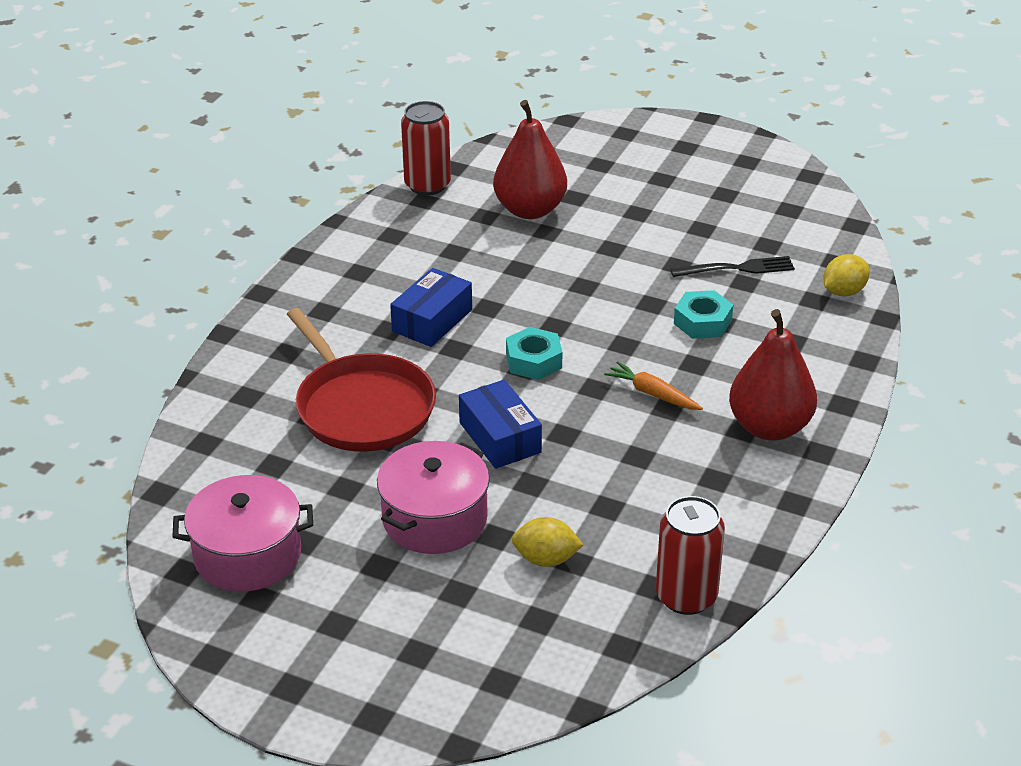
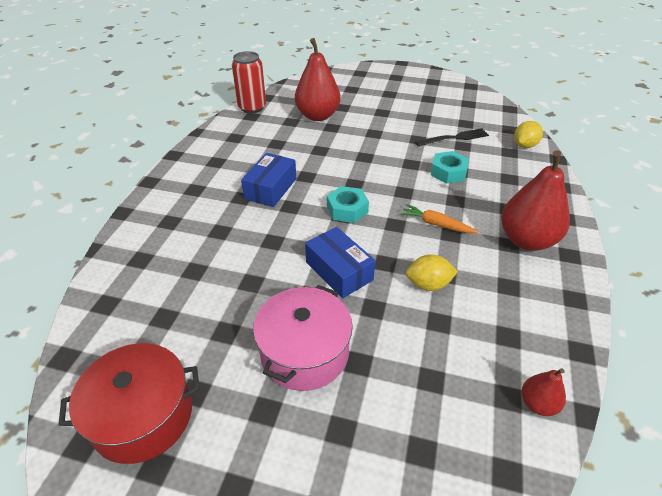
camera: 10 degrees left, 5 degrees up
(247, 554) = (143, 415): pink pot -> red pot
(362, 407) = (230, 258): red pan -> none
(546, 559) = (407, 381): yellow lemon -> yellow lemon (428, 284)
(686, 597) = (537, 404): red can -> red pear

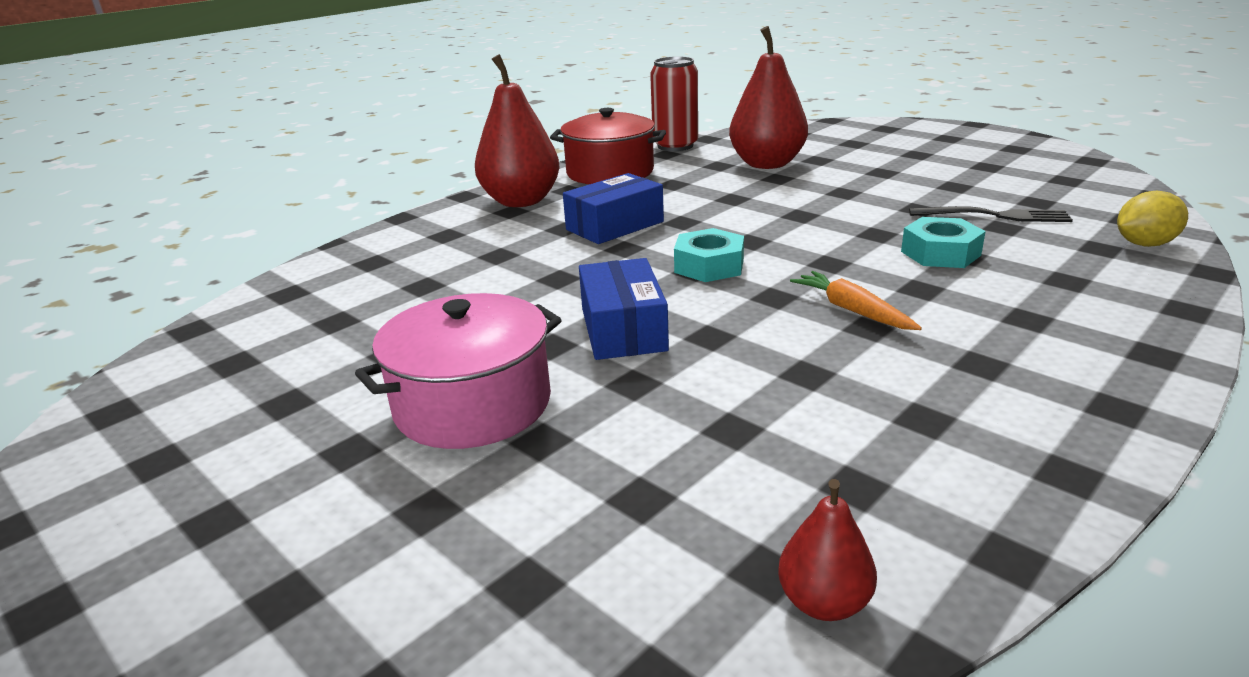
camera: 30 degrees right, 15 degrees down
(143, 415) = (204, 406): red pot -> red pot (610, 172)
(428, 284) = (761, 378): yellow lemon -> none
(526, 240) = (1027, 366): red pear -> red pear (521, 201)

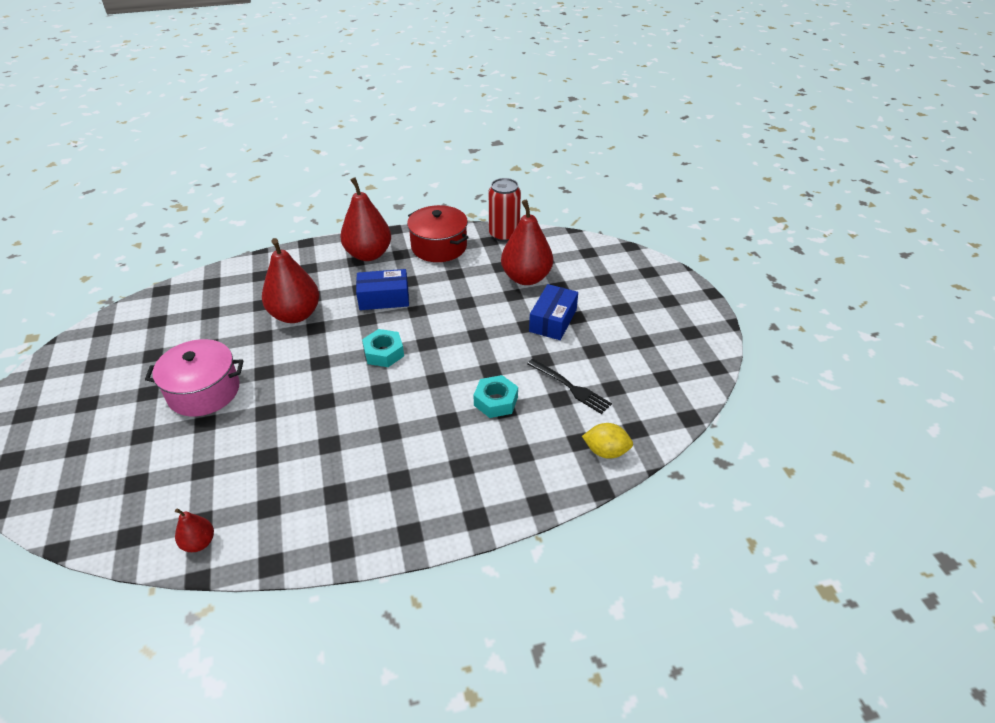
camera: 30 degrees right, 15 degrees up
(502, 277) = (295, 315): none -> red pear
(623, 329) = (299, 377): blue box -> blue box (553, 320)
(852, 310) = (398, 418): orange carrot -> none

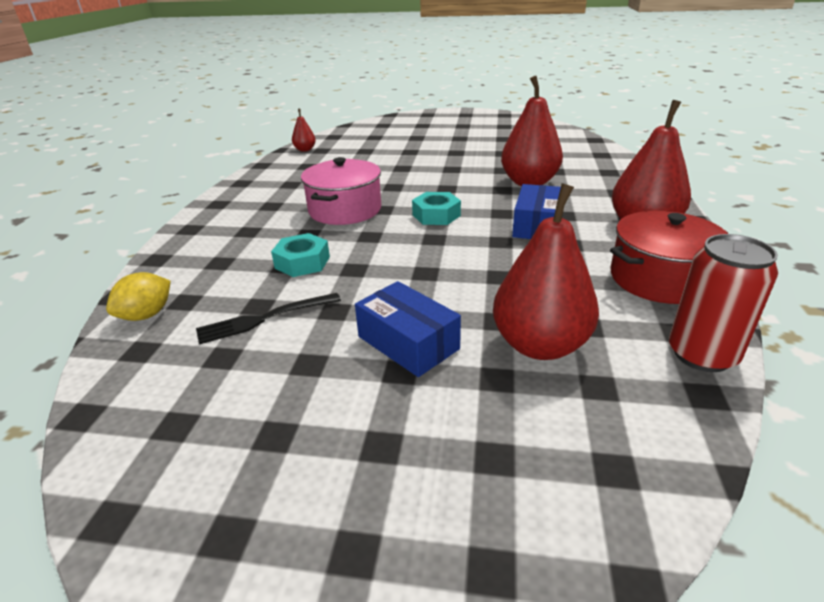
camera: 115 degrees right, 10 degrees down
(204, 391) = (445, 151): pink pot -> pink pot (345, 210)

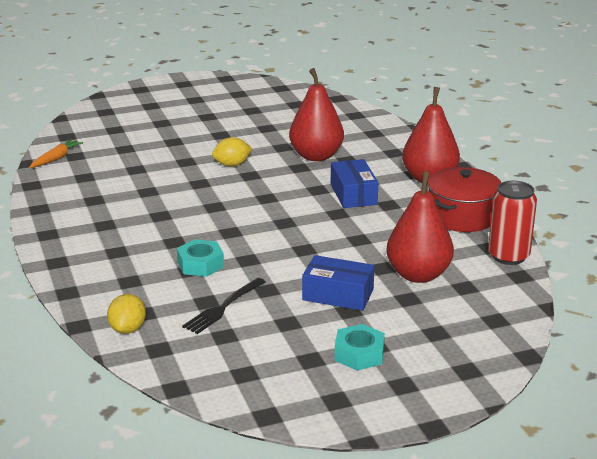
camera: 30 degrees left, 5 degrees down
(305, 150) = (56, 158): red pear -> orange carrot
(345, 210) = (181, 214): pink pot -> none
(436, 215) = (267, 202): turquoise nut -> turquoise nut (359, 354)
(439, 177) = (232, 165): none -> yellow lemon

